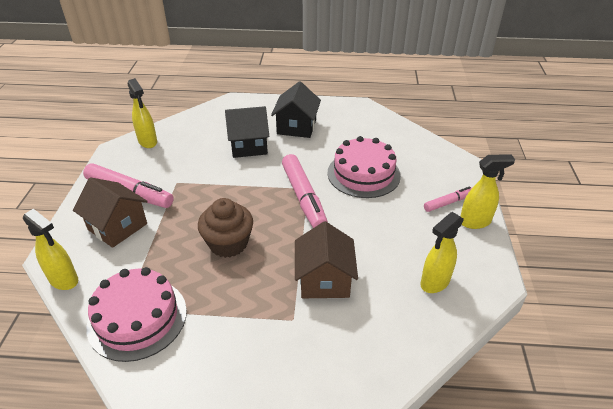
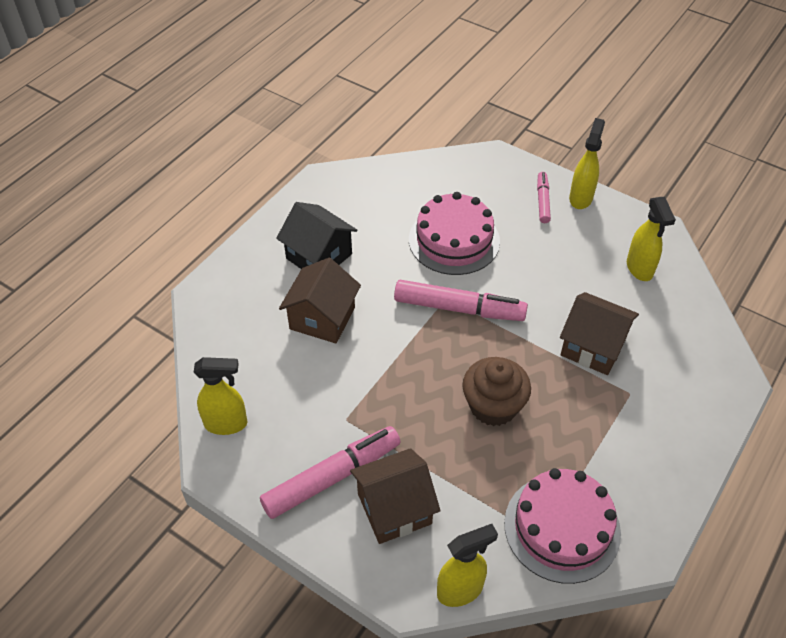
camera: 60 degrees left, 10 degrees up
(248, 145) = (322, 318): black house -> brown house

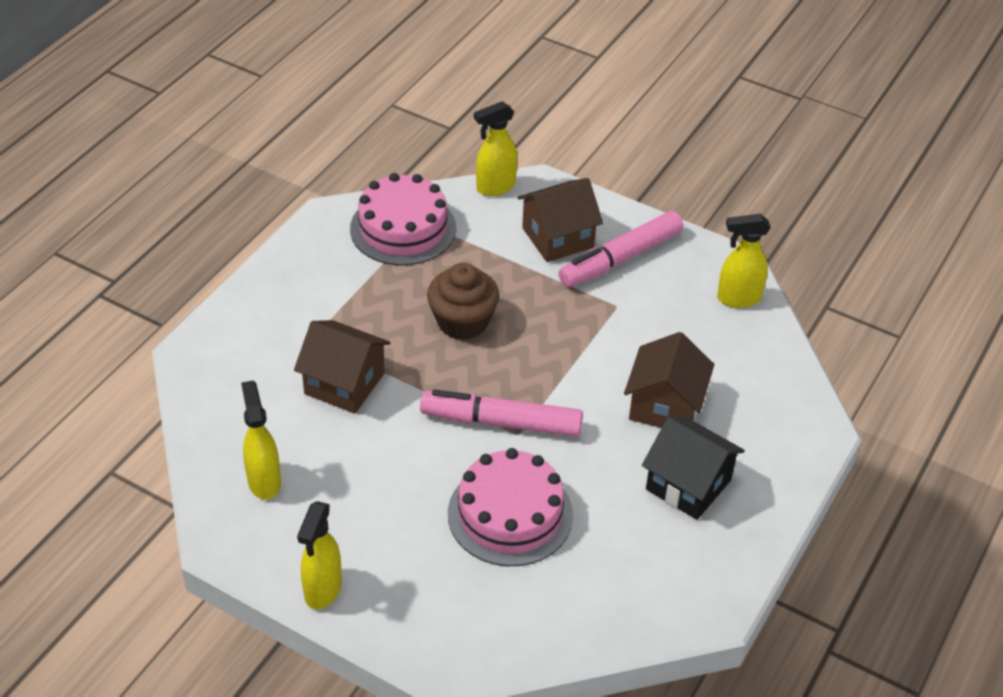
camera: 175 degrees right, 5 degrees down
(542, 201) = (380, 582): pink marker -> none

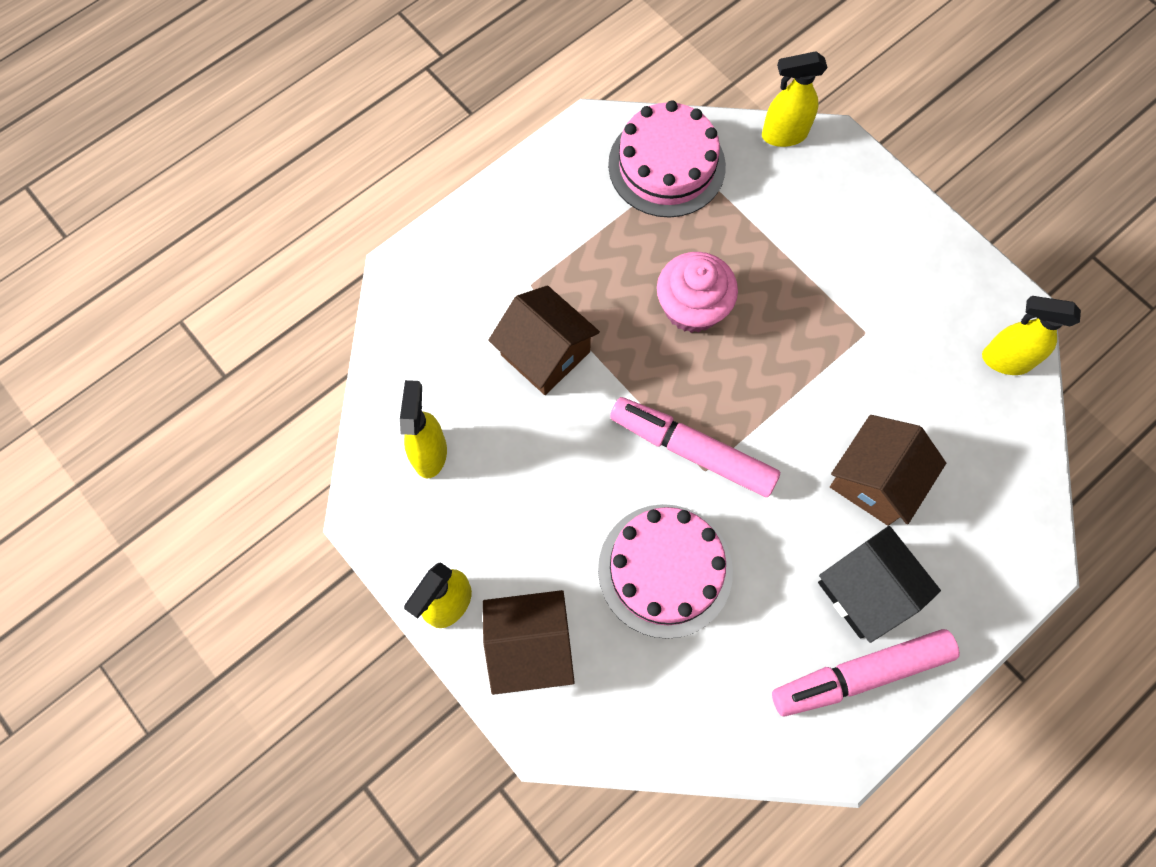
camera: 20 degrees right, 25 degrees up
(462, 322) = (692, 307): brown cupcake -> pink cupcake
(557, 238) = (830, 222): brown house -> brown house (530, 646)
(620, 259) = (890, 269): pink marker -> pink marker (860, 674)

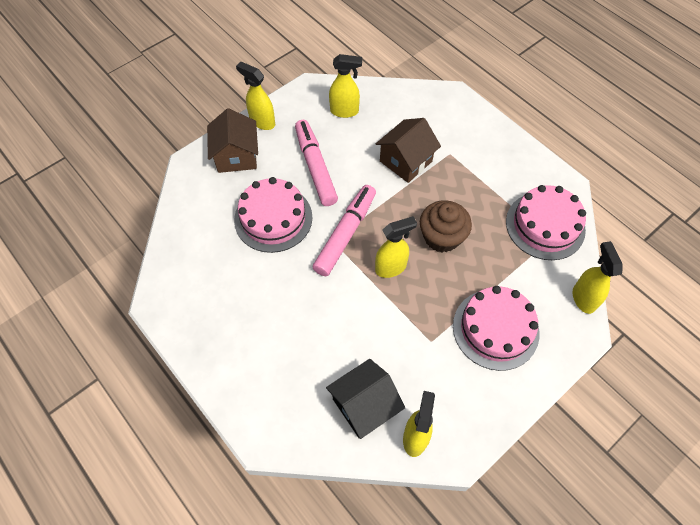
camera: 90 degrees right, 10 degrees down
(692, 307) = (441, 237): pink cupcake -> brown cupcake
(750, 383) = (391, 268): none -> yellow spray bottle
(839, 248) = (495, 329): none -> pink cake
(860, 674) = (202, 318): pink marker -> pink marker (315, 167)
(865, 590) = (252, 326): black house -> black house (364, 406)
(875, 480) = (324, 337): brown house -> none

